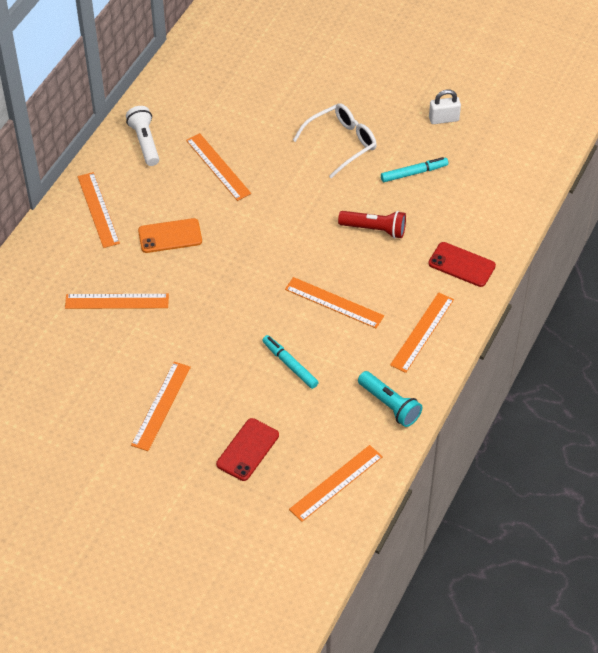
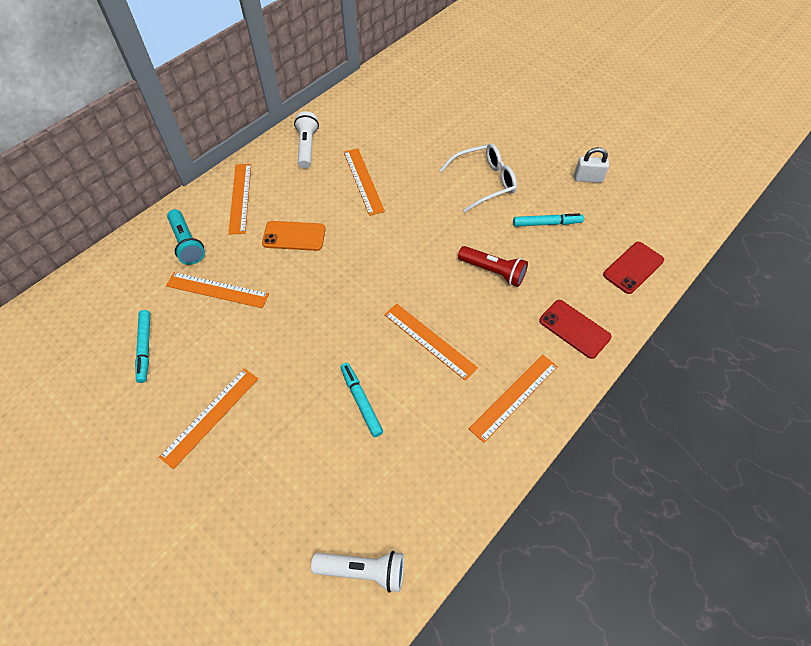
camera: 15 degrees right, 5 degrees up
(73, 365) = (145, 348): none -> turquoise marker
(247, 450) = (279, 497): red phone -> red phone (633, 267)
(336, 483) = (363, 571): orange ruler -> white flashlight
(389, 405) = (454, 480): turquoise flashlight -> turquoise flashlight (187, 243)

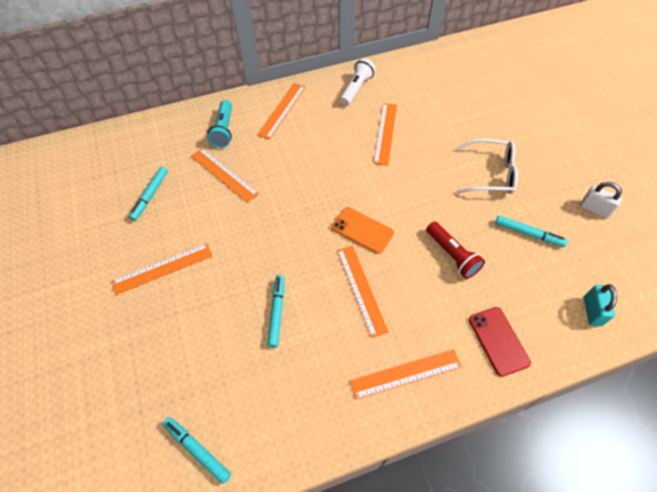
camera: 30 degrees right, 0 degrees up
(294, 236) = (304, 156): orange phone -> orange phone (362, 230)
(363, 571) = (197, 450): white flashlight -> turquoise marker
(633, 267) = (592, 311): red phone -> turquoise padlock

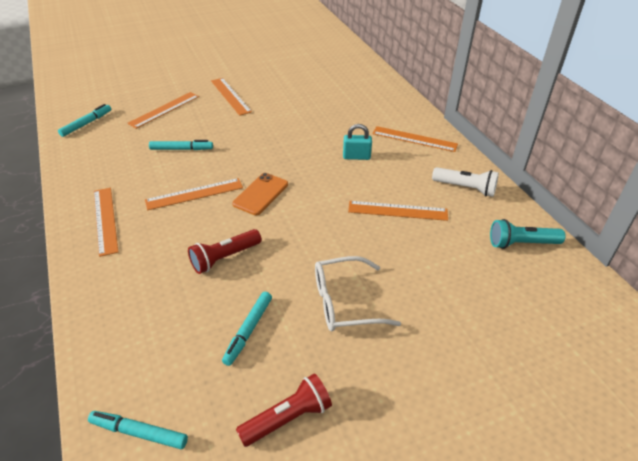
camera: 85 degrees right, 15 degrees down
(150, 196) = (299, 83): turquoise marker -> turquoise marker (139, 432)
(224, 130) = (378, 109): turquoise flashlight -> turquoise flashlight (521, 243)
(224, 174) = (325, 113): orange ruler -> orange ruler (164, 109)
(490, 174) = (344, 302): white glasses -> white glasses turned 75 degrees clockwise
(498, 341) = (117, 286): red phone -> none
(592, 311) = (129, 381): turquoise padlock -> turquoise padlock (356, 157)
(594, 209) = (288, 418): white padlock -> red flashlight

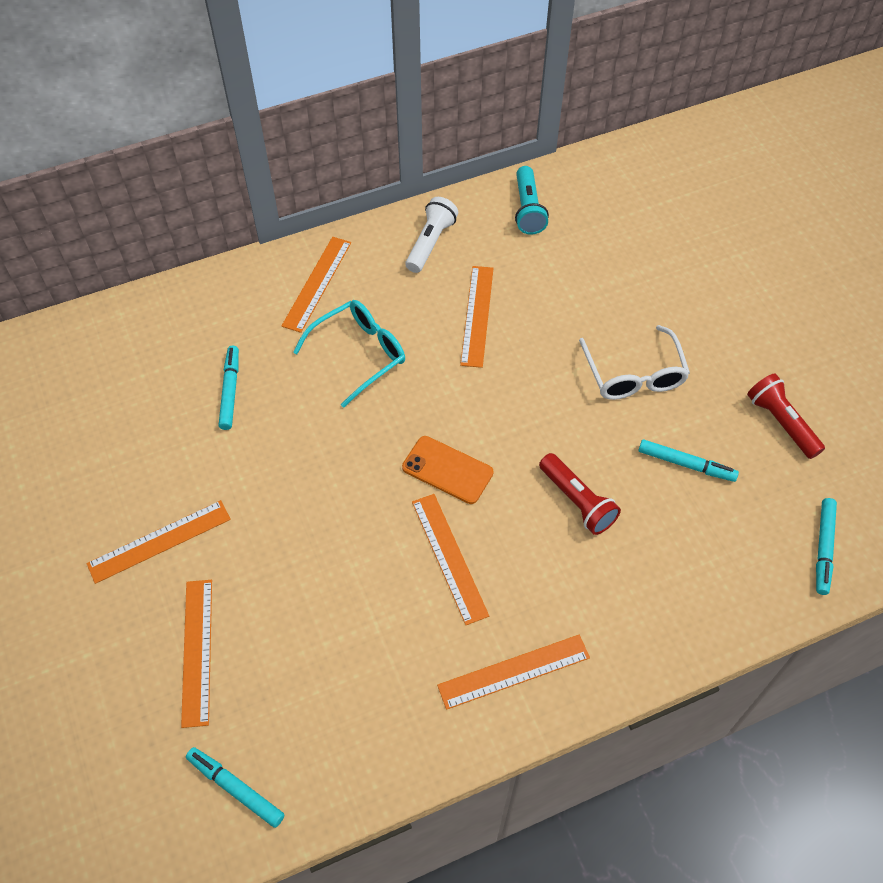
camera: 90 degrees left, 15 degrees up
(164, 109) = (197, 651): orange ruler -> orange ruler turned 45 degrees clockwise
(181, 149) = (331, 596): turquoise marker -> turquoise marker (230, 391)
(356, 157) = (359, 354): turquoise padlock -> turquoise glasses

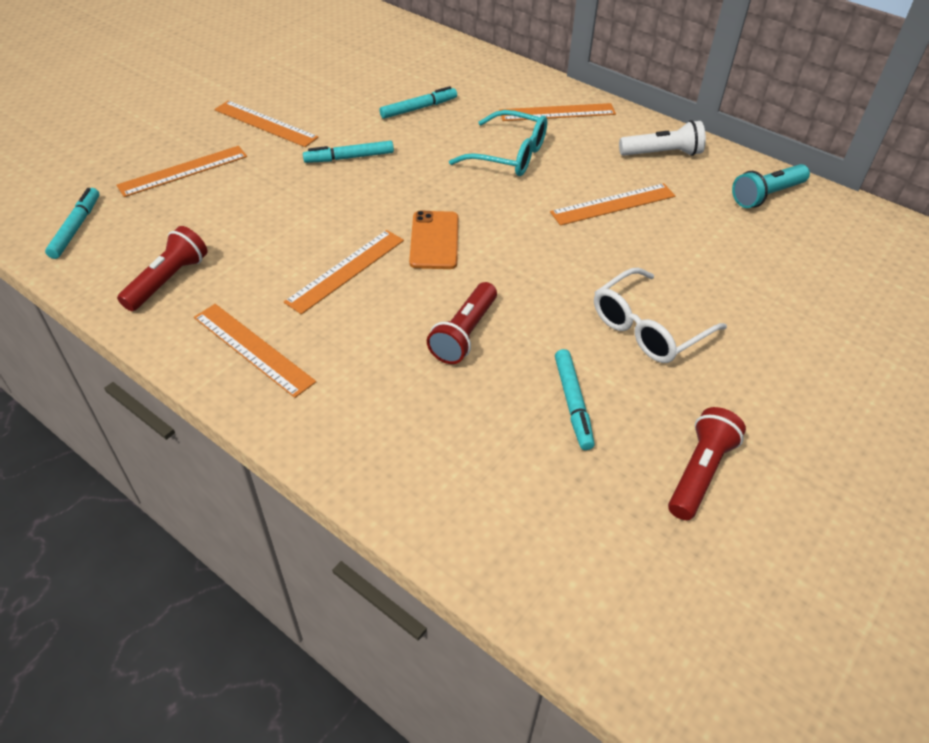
camera: 60 degrees right, 10 degrees down
(378, 717) = (168, 280): none -> red flashlight
(823, 548) = (557, 567): turquoise marker -> turquoise marker (349, 158)

